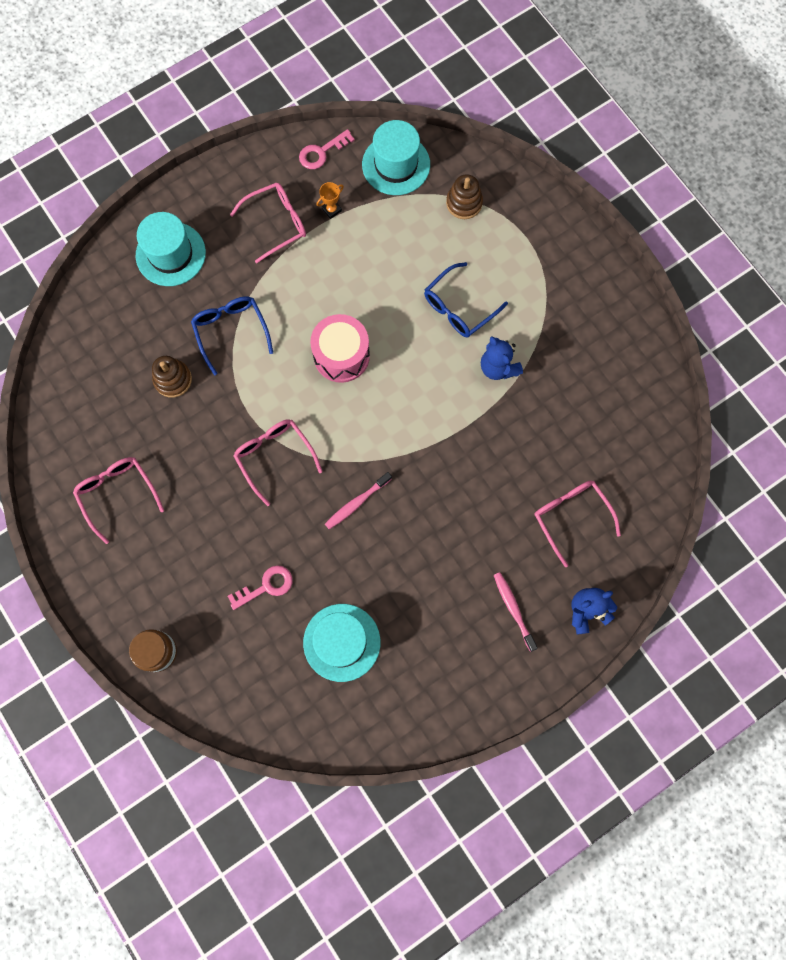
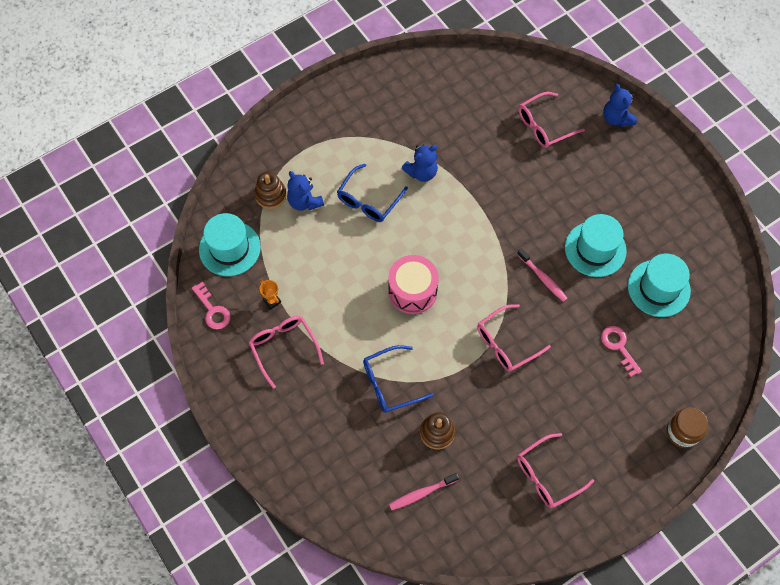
camera: 90 degrees left, 10 degrees down
(170, 254) = (311, 441): turquoise hat -> turquoise hat (595, 249)
(456, 239) = (304, 202): none -> blue teddy bear
(458, 307) = (368, 200): blue glasses -> blue glasses turned 75 degrees clockwise
(513, 609) = (620, 166): pink toothbrush -> pink toothbrush (421, 493)

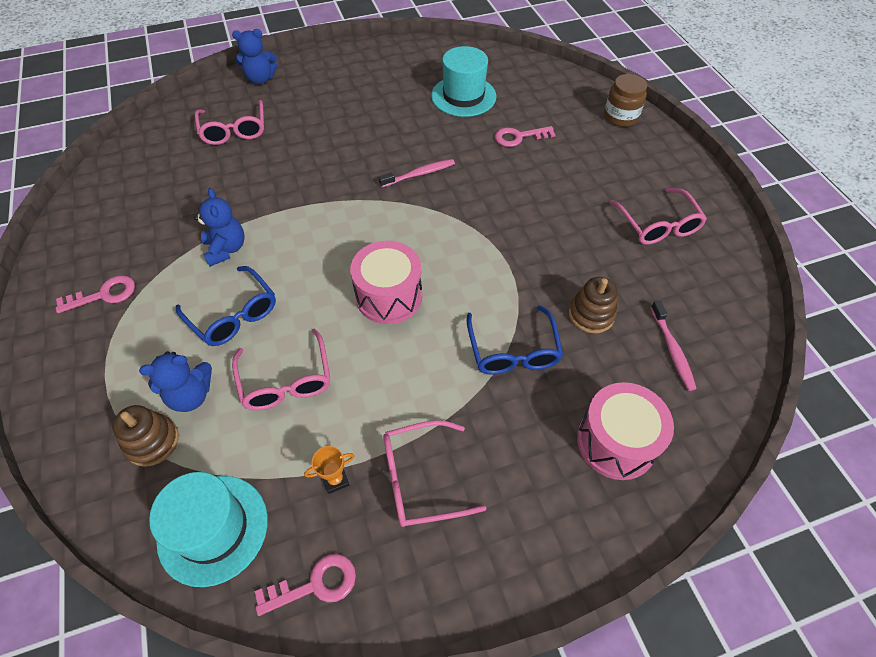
camera: 75 degrees left, 10 degrees down
(337, 460) = (616, 442): none -> pink drum
(362, 118) = (104, 295): none -> pink key
(506, 343) = (489, 223): pink glasses -> pink glasses (286, 381)
(595, 249) = (402, 128): turquoise hat -> none

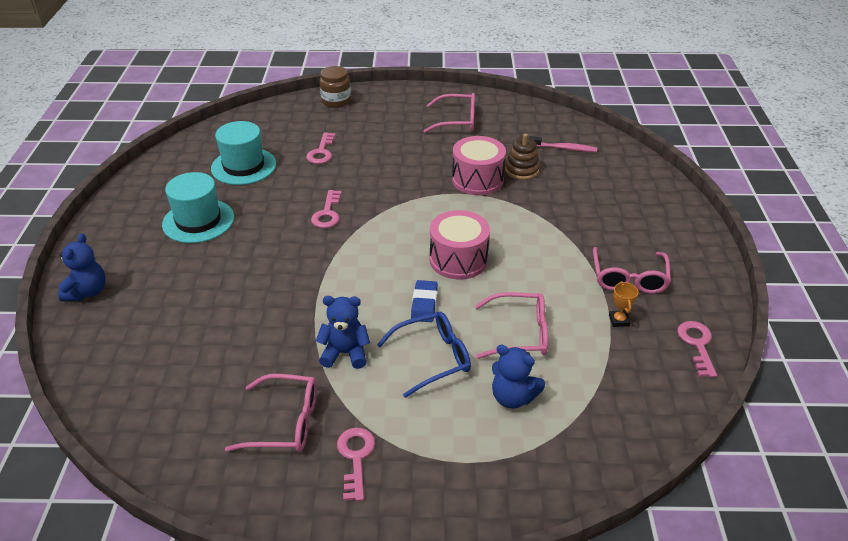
camera: 70 degrees left, 15 degrees down
(152, 442) = (553, 429): brown stacking toy -> none
(191, 395) = (513, 397): blue teddy bear -> blue teddy bear turned 120 degrees clockwise
(213, 529) = (644, 396): turquoise hat -> turquoise hat (198, 221)
(234, 130) = (163, 325): pink glasses -> pink glasses (285, 422)
(308, 287) = (424, 304): none -> blue eraser
(419, 174) = (327, 213): pink toothbrush -> pink key
(513, 351) = (538, 211): blue glasses -> none
(616, 442) = (623, 189): pink drum -> pink drum (477, 180)

